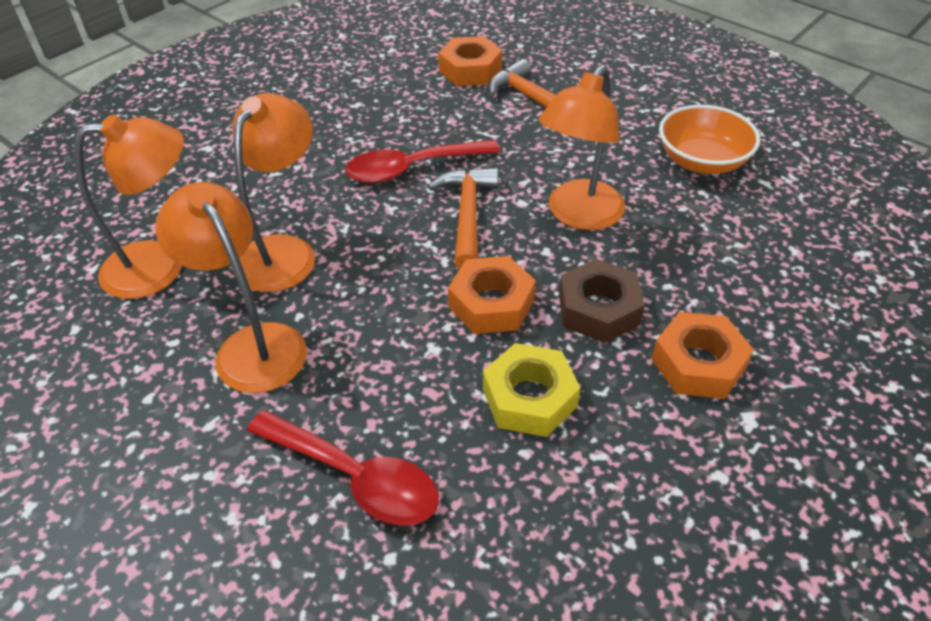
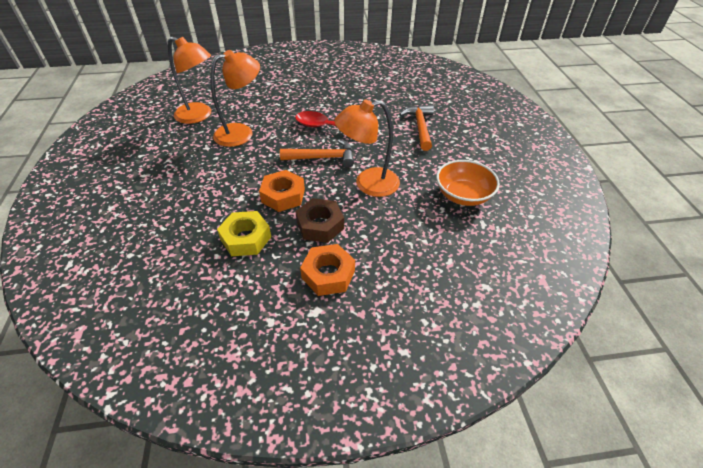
camera: 40 degrees right, 0 degrees up
(252, 345) = (189, 158): orange lamp -> none
(355, 477) = (156, 222): red spoon -> none
(467, 216) = (323, 158): orange hammer -> orange hammer turned 45 degrees clockwise
(470, 70) = (410, 101): orange nut -> none

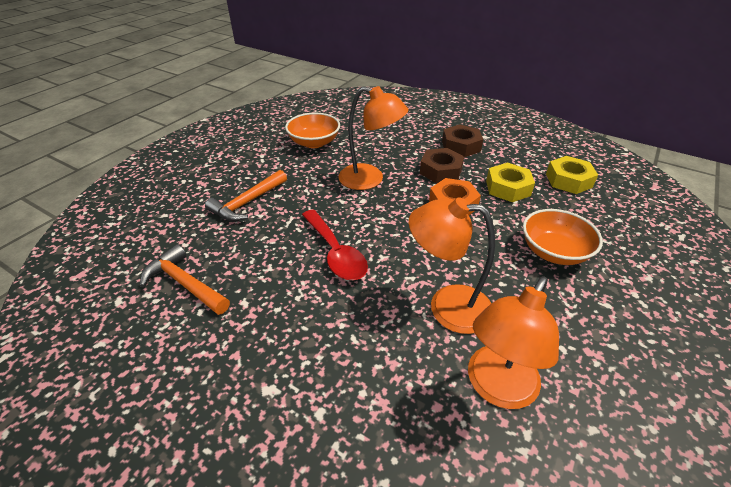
camera: 140 degrees left, 5 degrees down
(186, 194) = (553, 251): none -> orange bowl
(186, 284) = (568, 180): none -> yellow nut
(199, 116) = (496, 388): orange lamp -> orange lamp turned 120 degrees counterclockwise
(323, 158) = (381, 220): orange hammer -> orange hammer (185, 283)
(328, 274) = (461, 146): orange nut -> brown nut

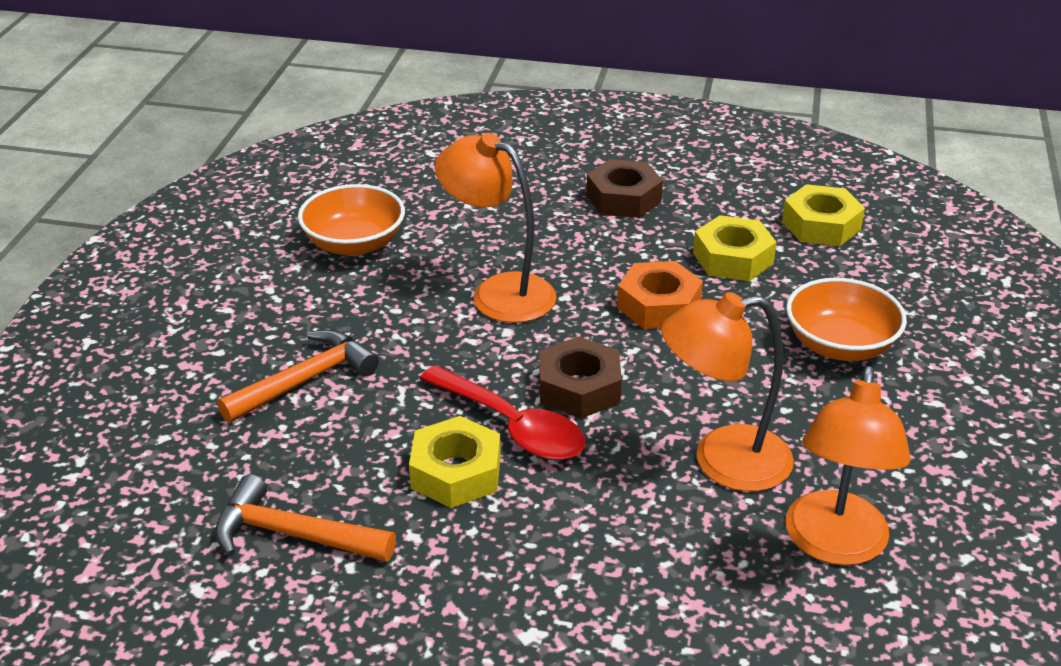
camera: 20 degrees left, 5 degrees down
(247, 202) = (305, 381): orange hammer -> orange hammer turned 150 degrees counterclockwise
(290, 271) = (456, 472): none -> yellow nut
(370, 179) = (499, 292): orange lamp -> orange lamp turned 150 degrees counterclockwise
(441, 171) = (611, 252): brown nut -> brown nut (579, 388)

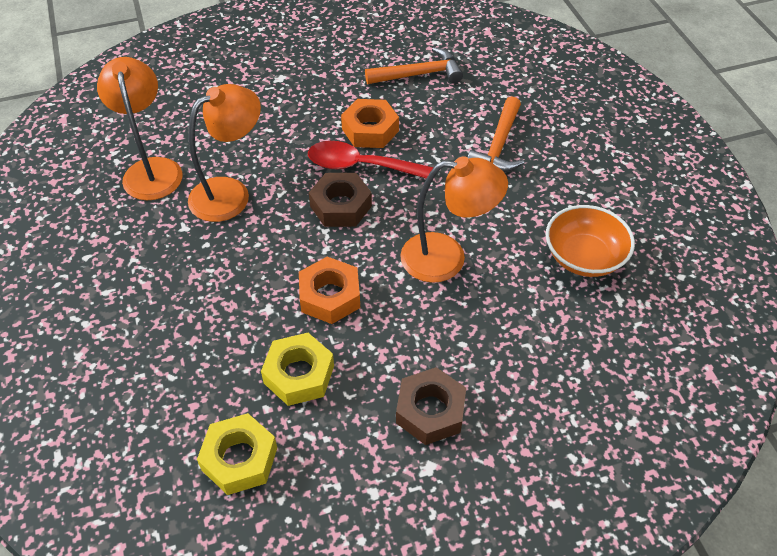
camera: 150 degrees right, 15 degrees up
(456, 472) = (370, 130): yellow nut -> orange nut
(840, 345) = (184, 315): orange bowl -> none

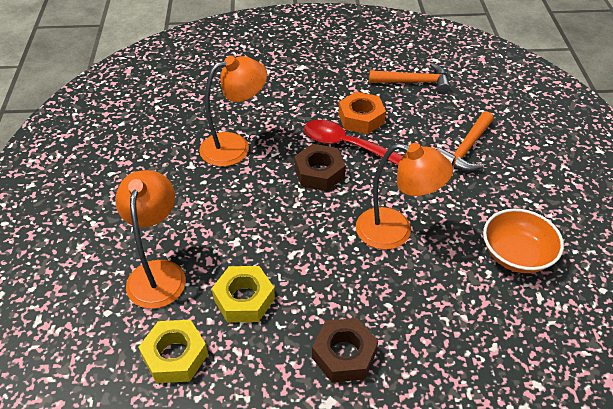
camera: 15 degrees right, 5 degrees down
(151, 169) = (181, 118): orange lamp -> orange lamp (158, 273)
(330, 296) = (288, 242): orange nut -> none

